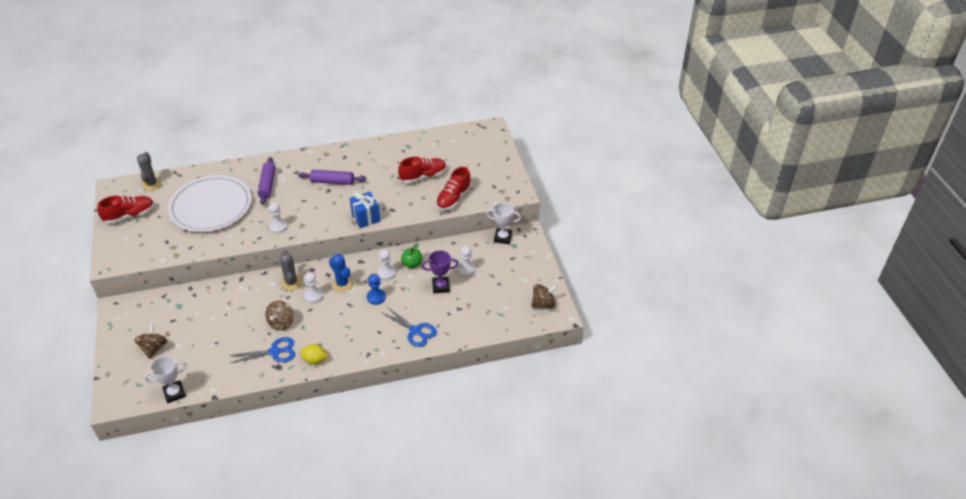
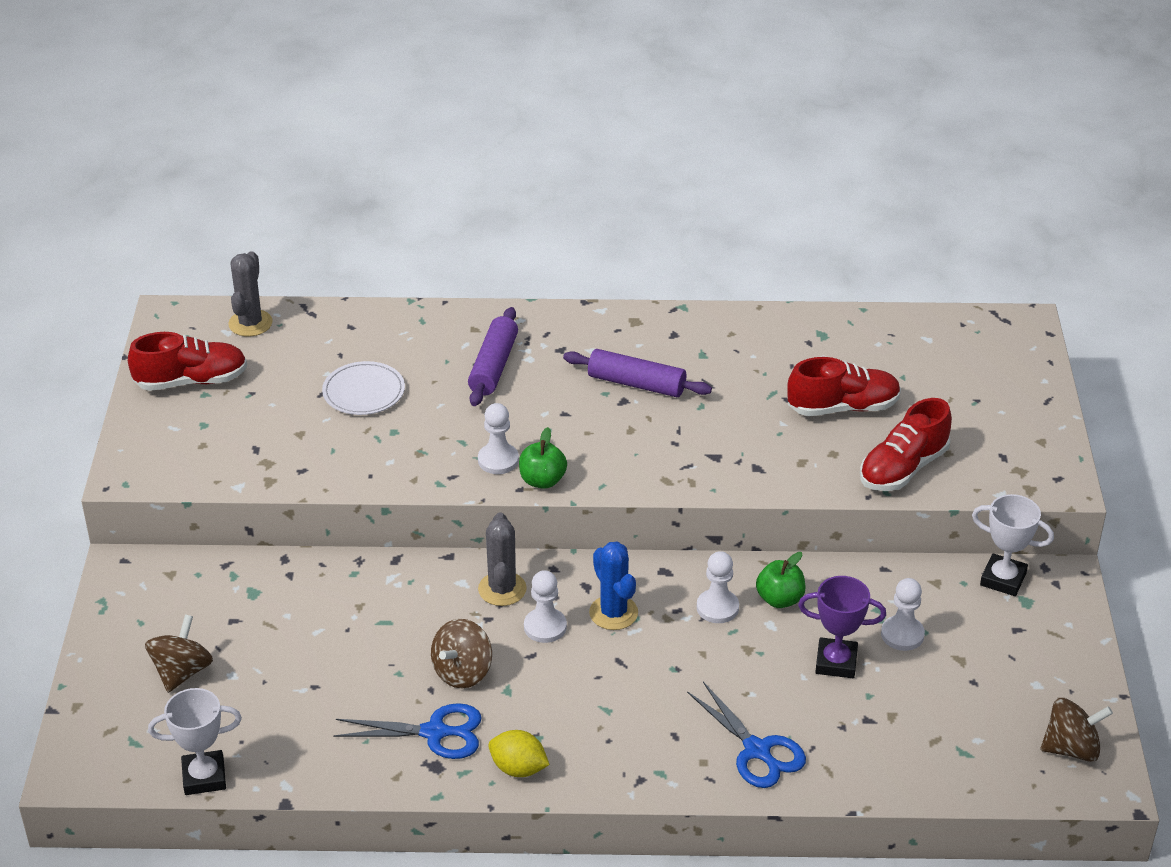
camera: 15 degrees right, 5 degrees down
(211, 206) = (363, 392): white plate -> white plate, size x0.45
(300, 232) = (542, 480): none -> green apple
(366, 218) = (695, 476): blue gift -> none
(376, 297) = (683, 657): blue pawn -> none

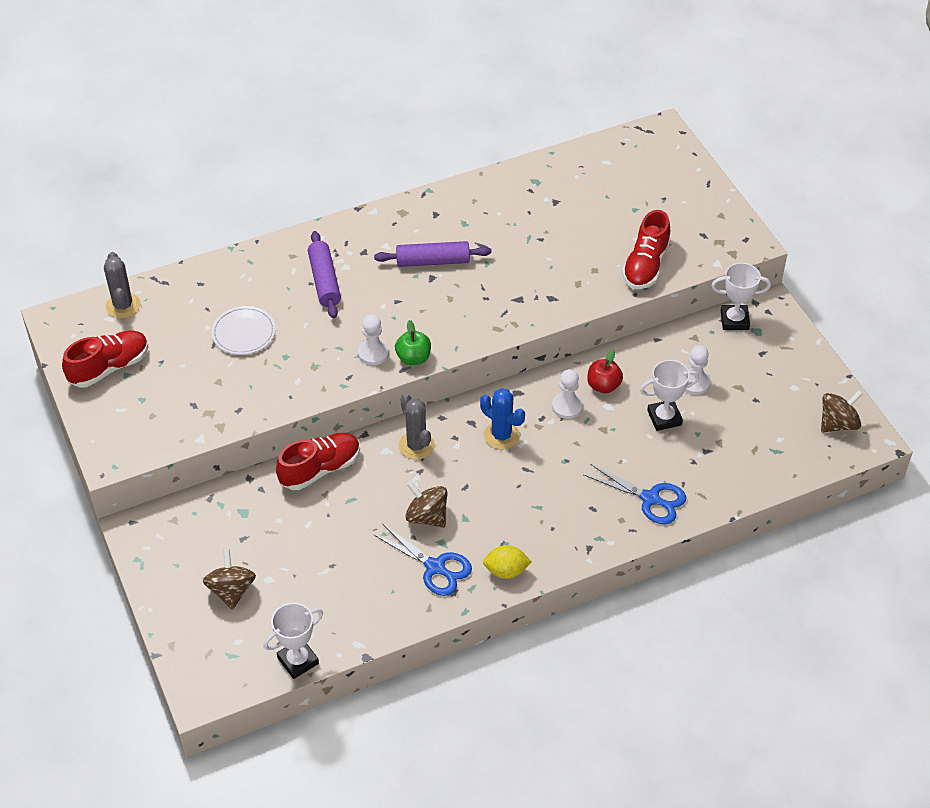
camera: 25 degrees left, 10 degrees up
(434, 732) = (435, 567): blue scissors -> blue scissors turned 60 degrees clockwise
(462, 672) = (427, 516): brown spinning top -> brown spinning top turned 120 degrees clockwise
(545, 627) = (462, 463): white pawn -> none
(780, 599) = (603, 386): green apple -> red apple
(836, 662) = (664, 418): purple trophy -> white trophy
(843, 407) = (581, 233): red shoe -> red shoe (320, 469)

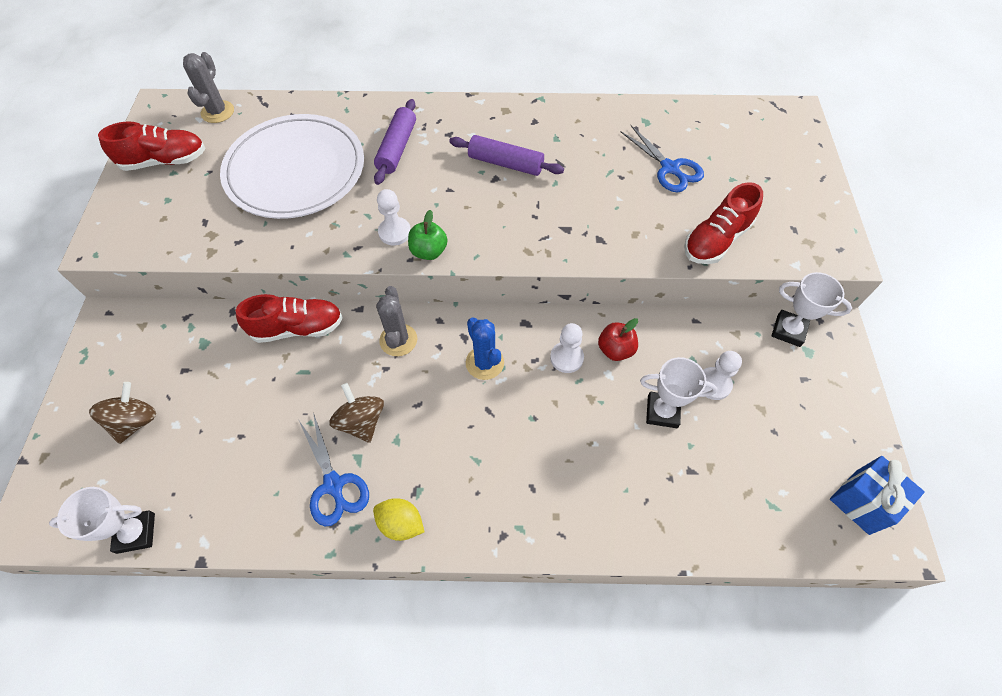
camera: 25 degrees right, 10 degrees up
(243, 333) = (295, 170): white plate -> white plate, size x2.20
(650, 499) = (600, 504): blue scissors -> blue scissors (669, 168)
(838, 424) = (862, 502): brown spinning top -> blue gift

